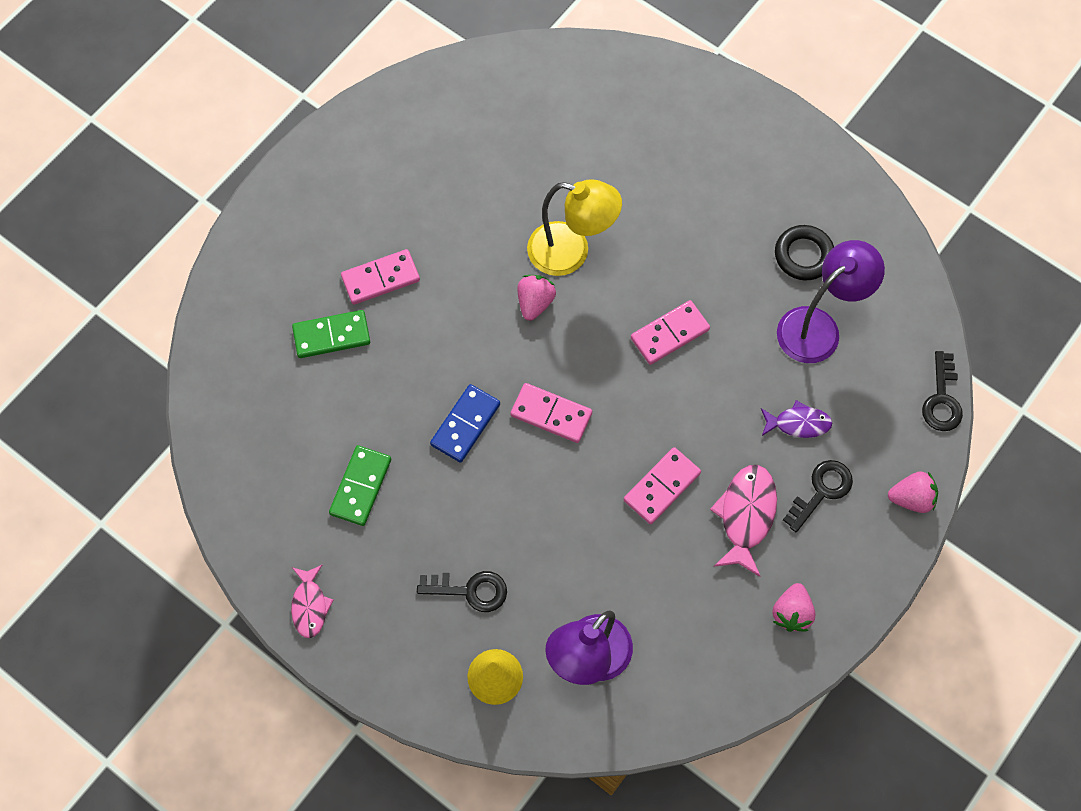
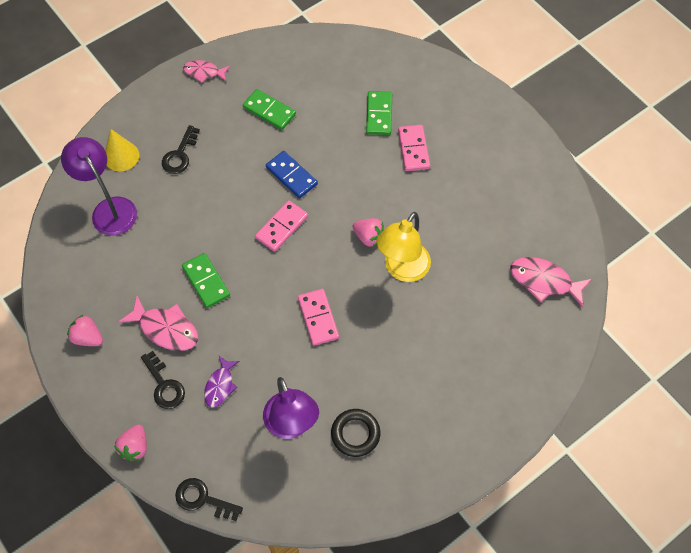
camera: 105 degrees right, 5 degrees down
(539, 94) = (544, 281): none -> pink fish
(662, 487) = (206, 281): pink domino -> green domino

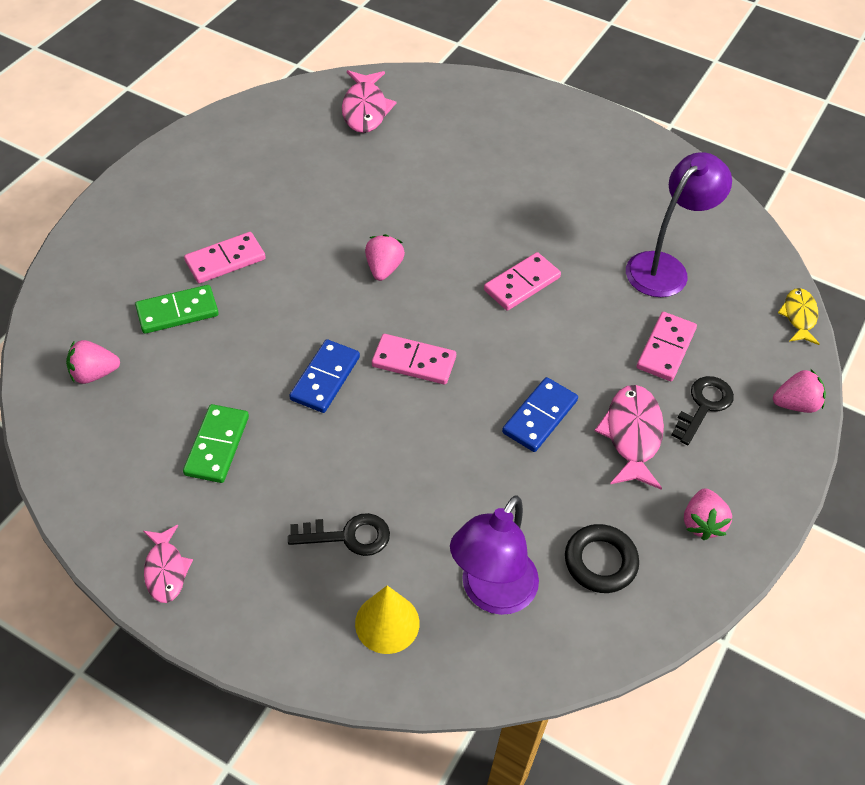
camera: 115 degrees left, 10 degrees down
(203, 499) = (799, 316): black key -> yellow fish
(206, 281) = (540, 417): green domino -> blue domino
(220, 385) = (665, 348): purple fish -> pink domino
(348, 66) = (94, 373): none -> pink strawberry
(355, 434) = (636, 212): black ring -> black ring (600, 561)
(402, 270) = (413, 226): yellow lamp -> none

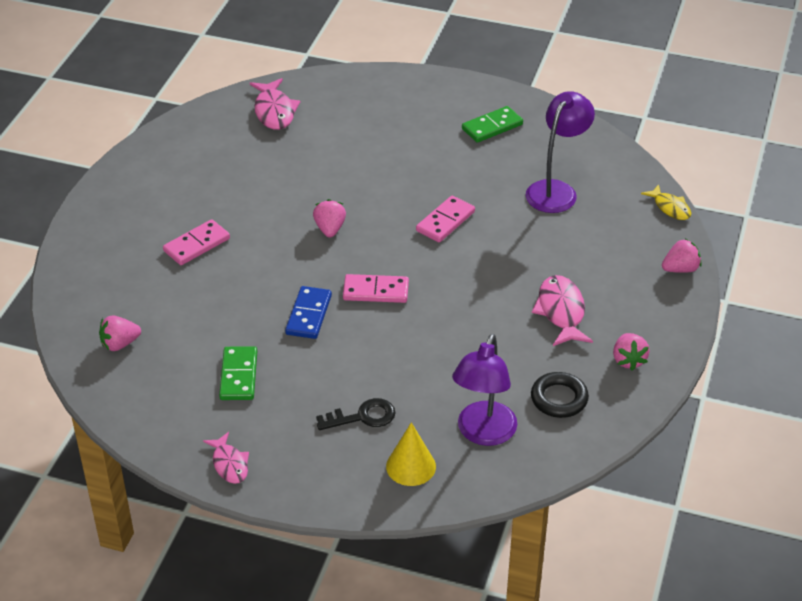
camera: 10 degrees left, 10 degrees down
(177, 312) = (171, 289): green domino -> green domino (492, 127)
(540, 417) = (486, 312): blue domino -> none
(665, 348) = (571, 248): pink domino -> none
(704, 406) = (611, 282): black key -> none
(799, 316) = (670, 208): yellow fish -> yellow fish turned 150 degrees clockwise

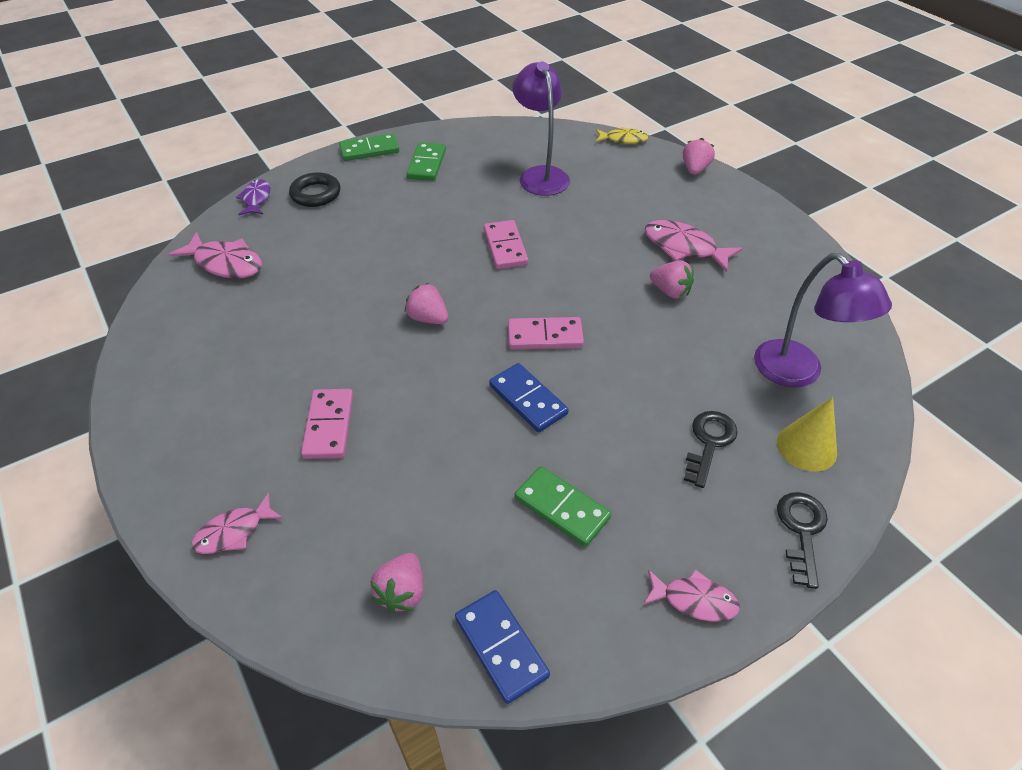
camera: 50 degrees left, 5 degrees up
(93, 258) = (234, 531): none -> pink fish
(124, 400) = (501, 647): none -> blue domino
(331, 491) = (801, 531): none -> black key
(350, 78) = (256, 199): none -> purple fish
(376, 291) = (545, 336): pink domino -> pink domino turned 45 degrees clockwise
(471, 89) = (369, 150): none -> green domino
(559, 398) = (788, 305): black ring -> black ring (316, 194)
(628, 360) = (774, 245): pink strawberry -> pink strawberry (670, 291)

